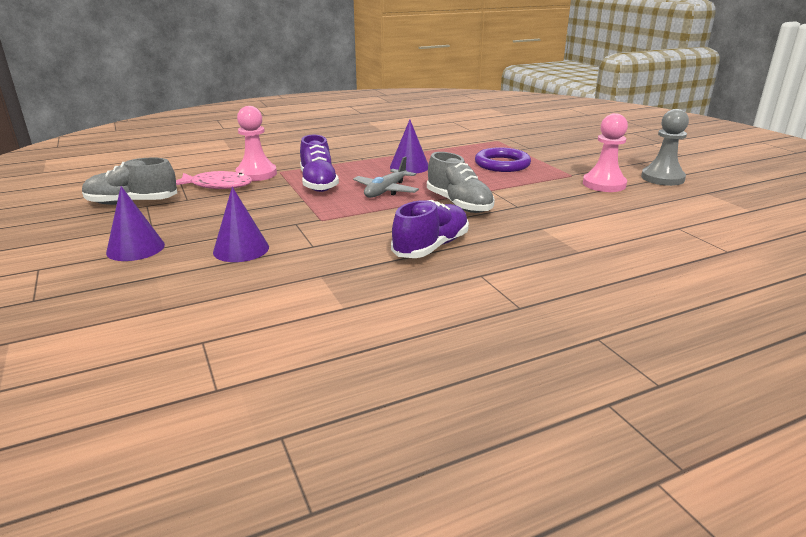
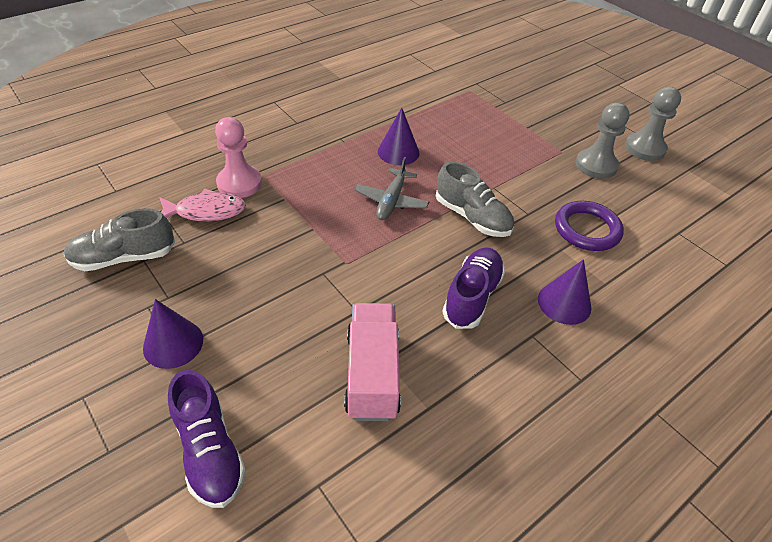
camera: 15 degrees left, 20 degrees up
(241, 249) = (287, 328): purple cone -> purple cone (564, 303)
(302, 282) = (372, 374): none -> pink truck
(318, 183) = (315, 195): purple shoe -> purple shoe (210, 451)
(502, 164) = (489, 137): purple ring -> purple ring (587, 229)
(604, 184) = (596, 165): pink pawn -> grey pawn

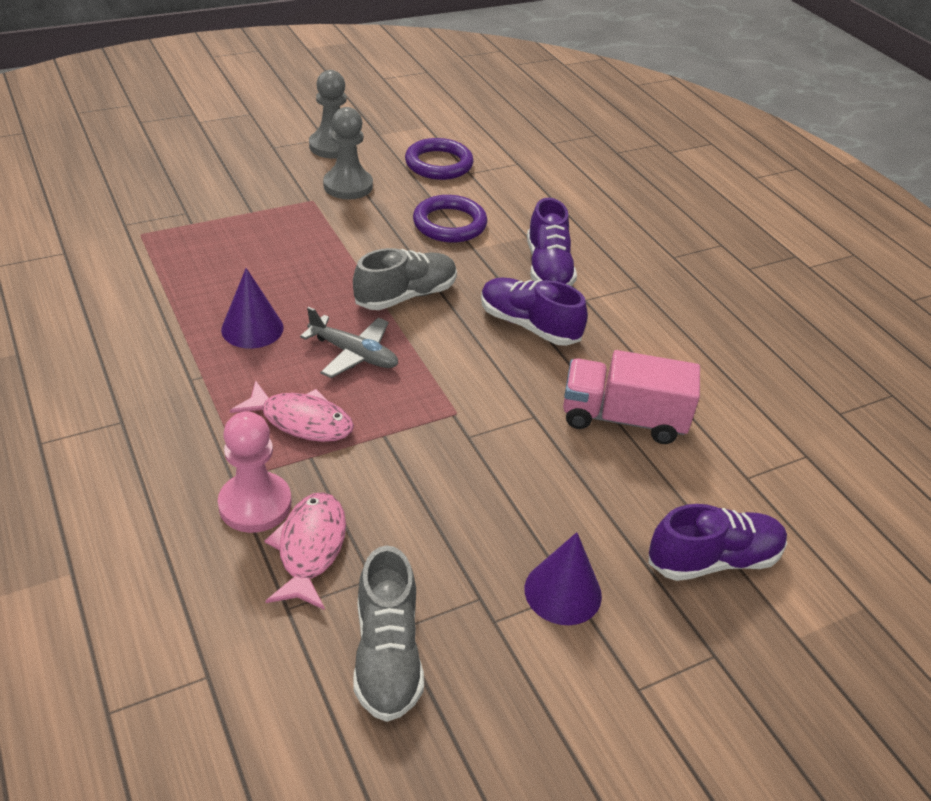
camera: 80 degrees left, 5 degrees down
(316, 188) = (301, 421): none -> pink fish
(564, 303) = (548, 268): purple cone -> purple shoe
(675, 211) = (439, 164): none -> purple ring

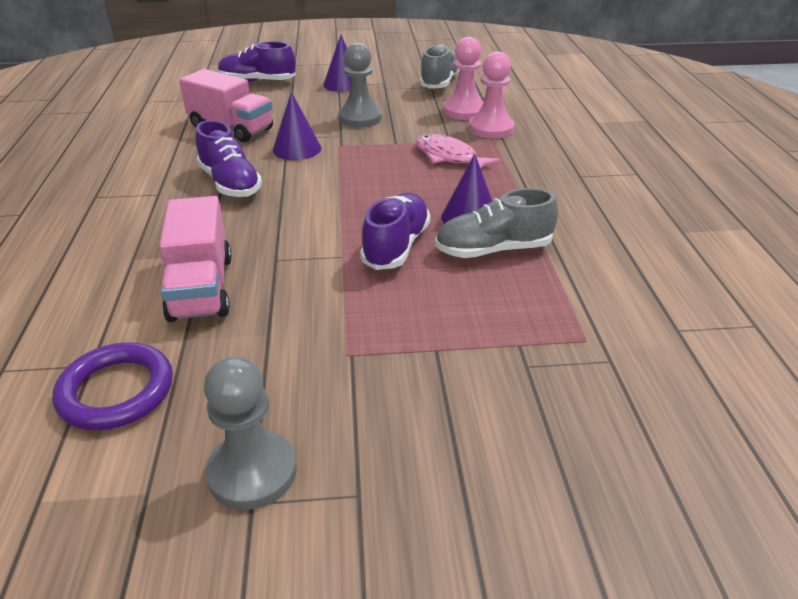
camera: 155 degrees left, 5 degrees down
(310, 548) = (464, 111): pink fish -> pink pawn
(348, 186) = (283, 372): grey pawn -> grey pawn (360, 118)
(354, 354) = (390, 187): grey plane -> none
(406, 296) = (314, 221): grey shoe -> grey shoe (493, 250)
(449, 224) = (201, 287): purple ring -> pink truck
(504, 395) = (297, 149): none -> purple cone
(548, 268) = (155, 223): purple shoe -> purple shoe (396, 246)

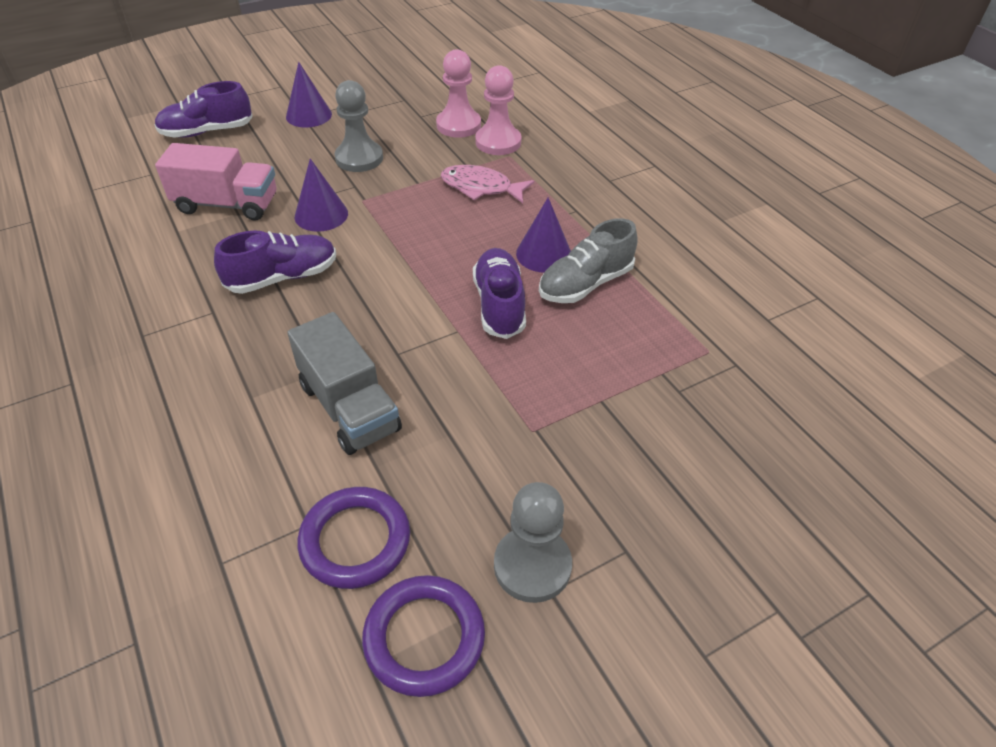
camera: 25 degrees left, 10 degrees up
(102, 496) = (424, 638): none -> purple ring
(201, 287) = (349, 407): pink truck -> grey truck
(230, 183) = (283, 277): purple shoe -> purple shoe turned 60 degrees counterclockwise
(440, 82) = (410, 91): grey shoe -> none

